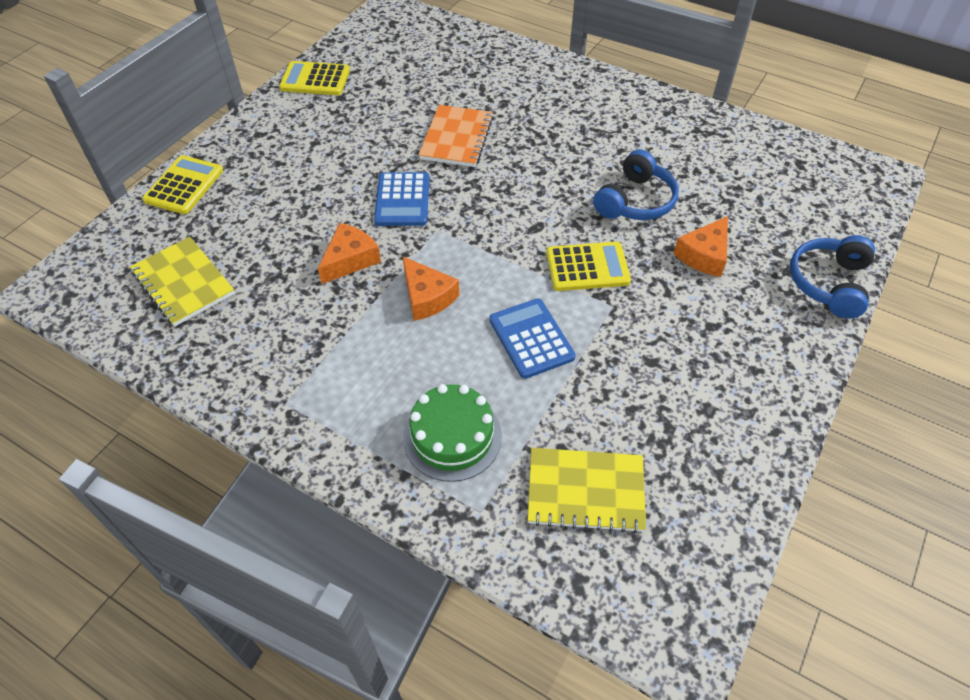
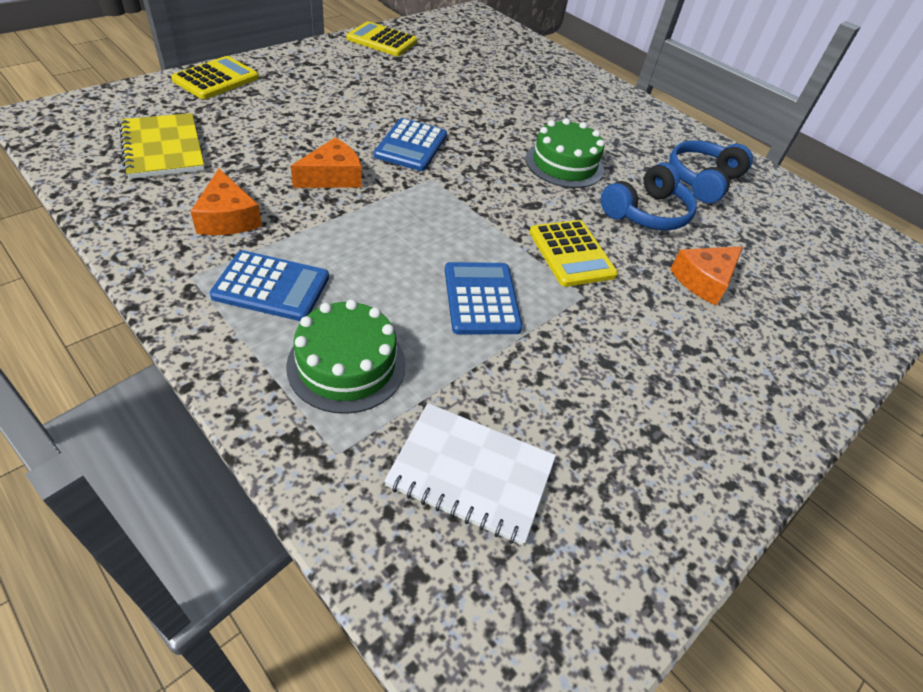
camera: 10 degrees right, 5 degrees down
(357, 389) = (271, 287): none -> blue calculator
(427, 297) = (391, 229): orange cheese -> orange cheese (228, 218)
(456, 138) = (489, 115): orange notebook -> none
(546, 172) = (564, 164): none -> green cake
(585, 491) = (471, 473): yellow notebook -> white notebook
(587, 267) = (571, 254): yellow calculator -> yellow calculator turned 60 degrees clockwise
(829, 283) = (840, 349): blue headphones -> blue headphones (702, 180)

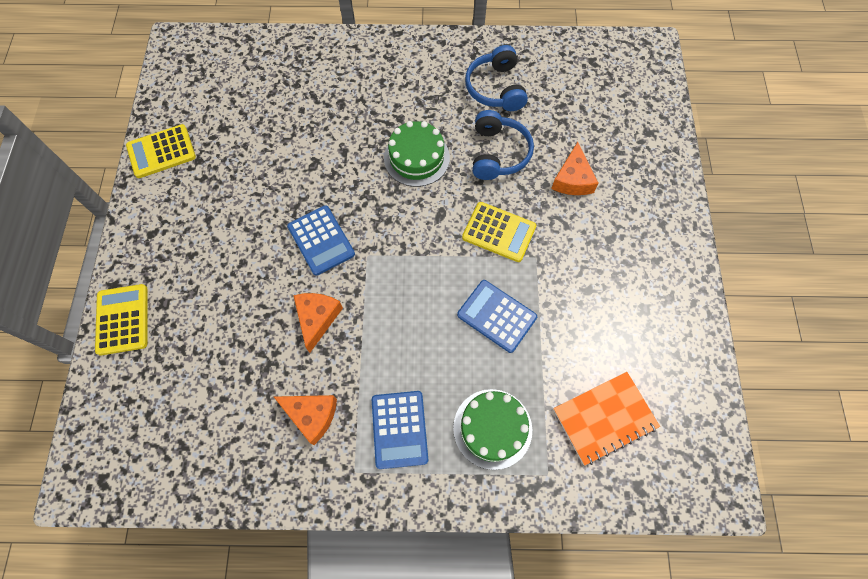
camera: 40 degrees left, 20 degrees up
(163, 148) = (194, 413): yellow notebook -> none
(271, 287) = (399, 429): blue calculator -> blue calculator turned 120 degrees clockwise
(471, 473) = (604, 418): white notebook -> orange notebook

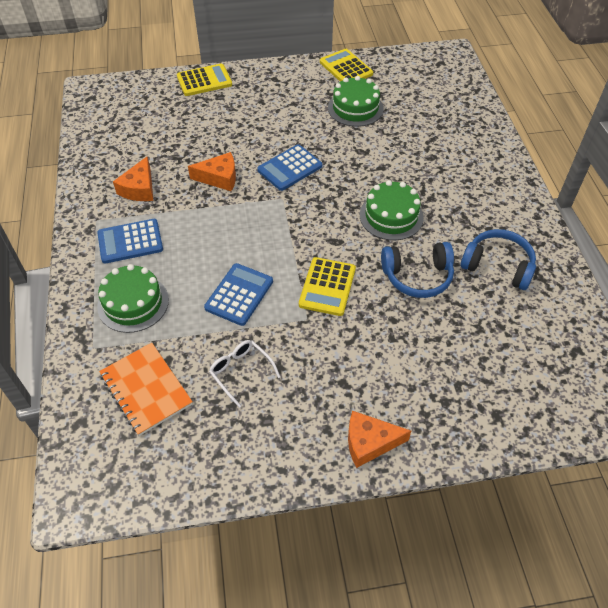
camera: 80 degrees right, 15 degrees down
(239, 156) = (355, 108): none -> green cake
(496, 88) = (498, 266): blue headphones -> blue headphones turned 45 degrees clockwise
(572, 179) = (407, 343): orange cheese -> orange cheese (369, 442)
(591, 325) = (240, 372): none -> white glasses

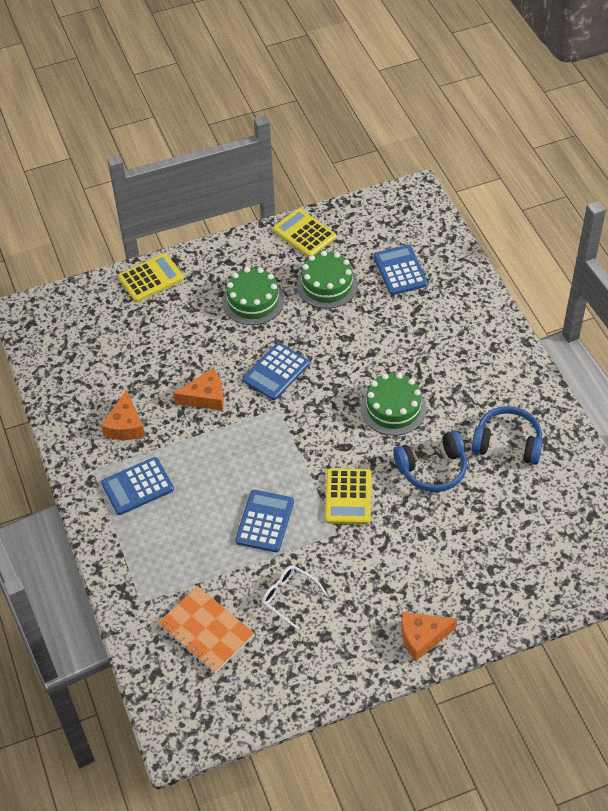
camera: 10 degrees left, 0 degrees up
(133, 303) = (164, 550): green cake -> green cake (253, 301)
(423, 107) = (400, 270): none -> blue calculator

